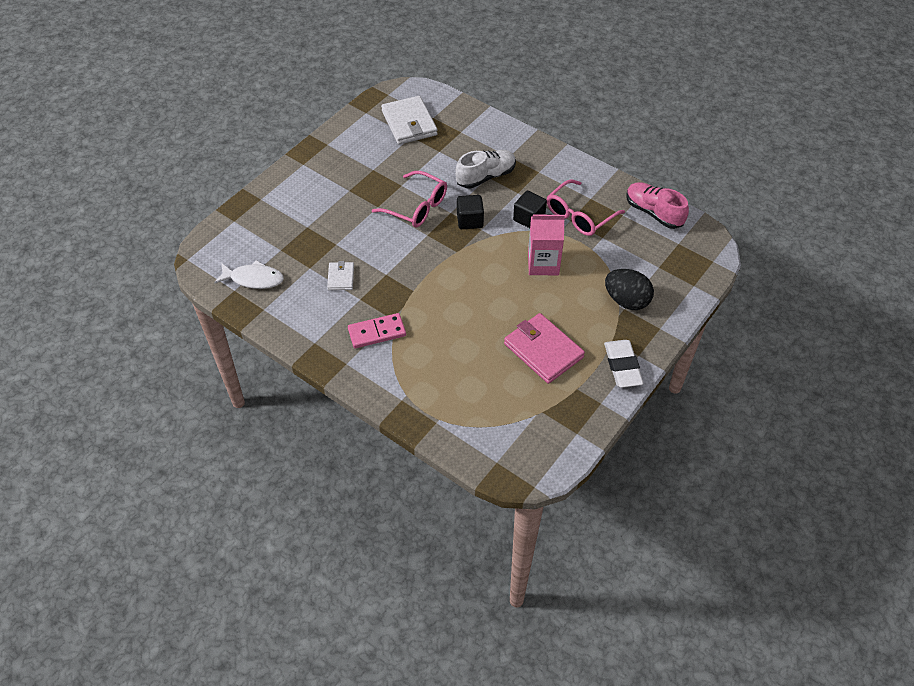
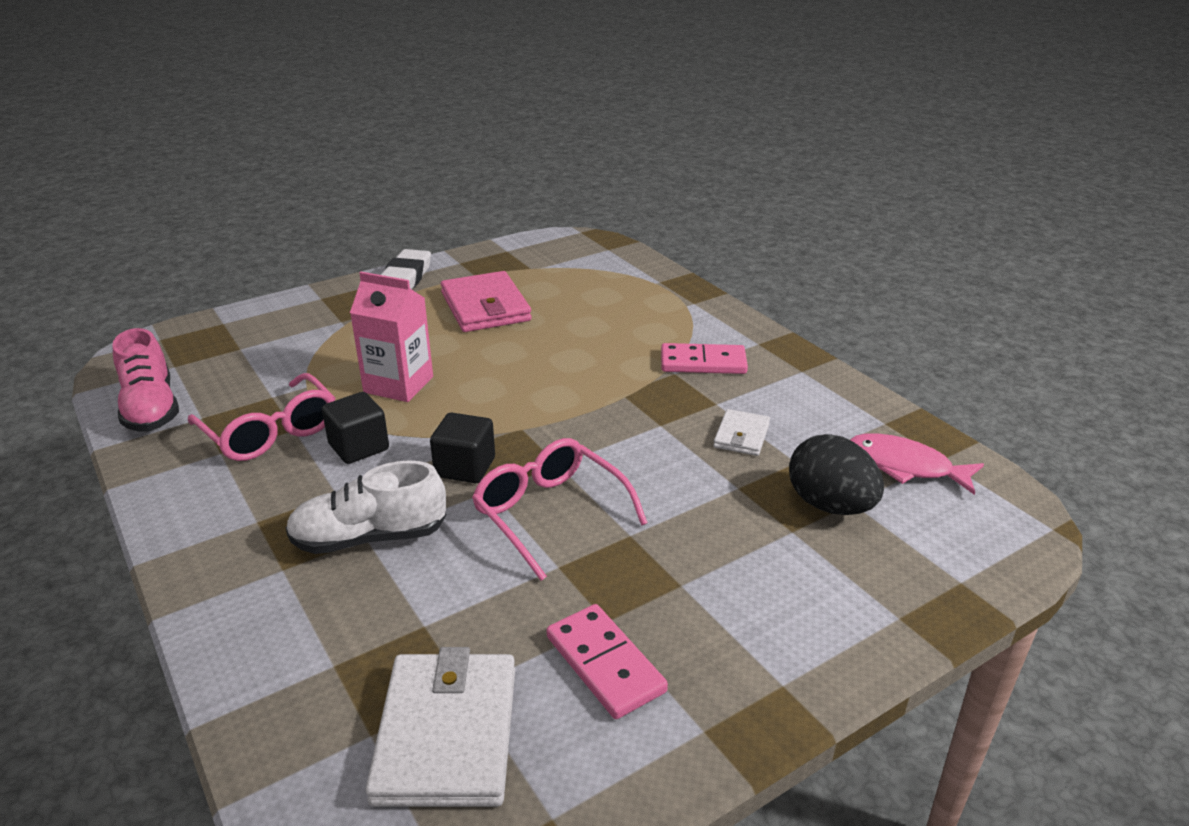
camera: 160 degrees left, 20 degrees down
(254, 279) = (905, 466): white fish -> pink fish
(367, 155) = (605, 664): none -> pink domino
(579, 215) = (270, 431): pink glasses -> pink glasses turned 75 degrees clockwise
(626, 300) = (329, 326): black egg -> black egg (830, 505)

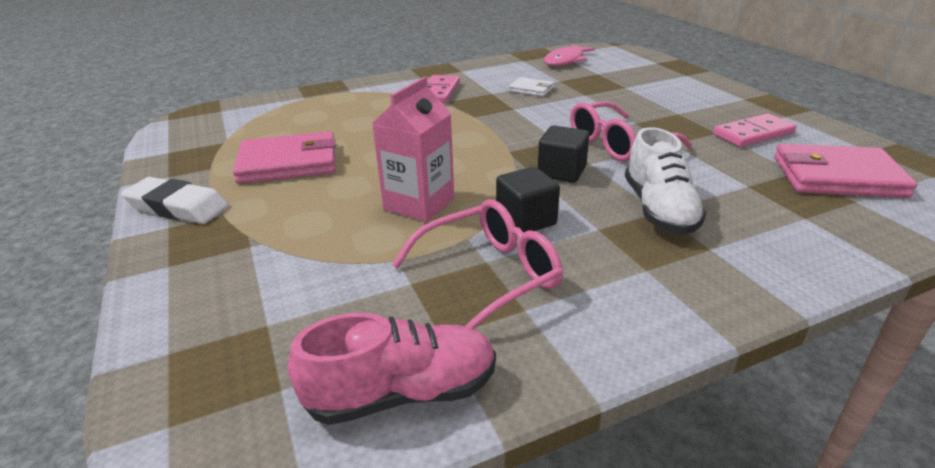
camera: 80 degrees left, 0 degrees up
(447, 733) = (837, 177): white wallet -> pink wallet
(830, 505) = (601, 77): black egg -> none

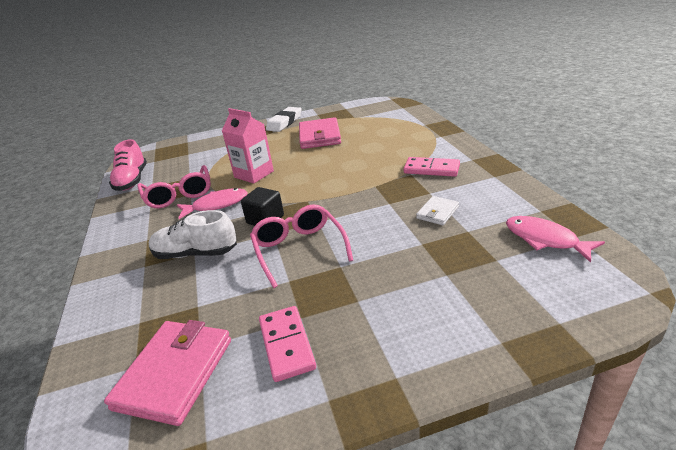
camera: 100 degrees right, 0 degrees up
(526, 220) = (217, 205): black cube -> pink fish

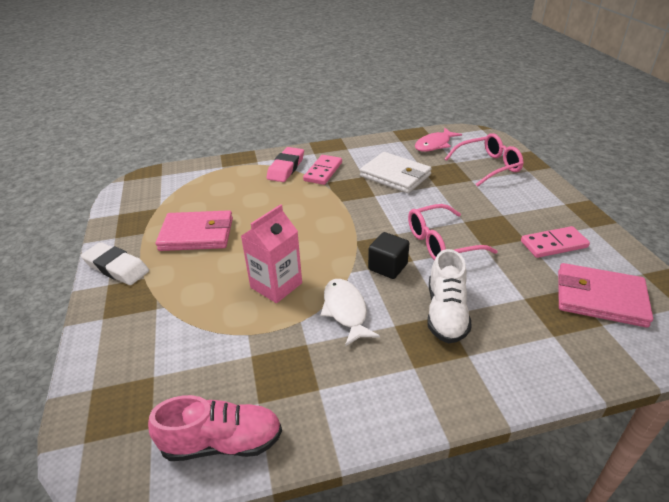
camera: 90 degrees left, 5 degrees up
(179, 194) = (303, 357): pink glasses -> pink glasses (487, 166)
(217, 205) = (345, 311): pink fish -> white fish
(432, 150) = (286, 168): none -> pink eraser
(437, 212) = (395, 176): white wallet -> white wallet, size x1.91

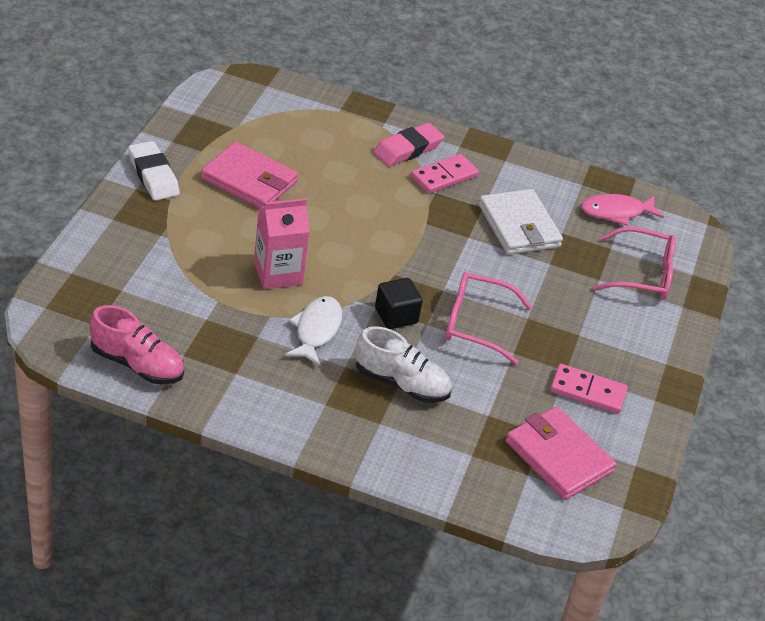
camera: 25 degrees right, 5 degrees up
(446, 313) = (401, 383): white shoe -> white shoe turned 105 degrees counterclockwise

